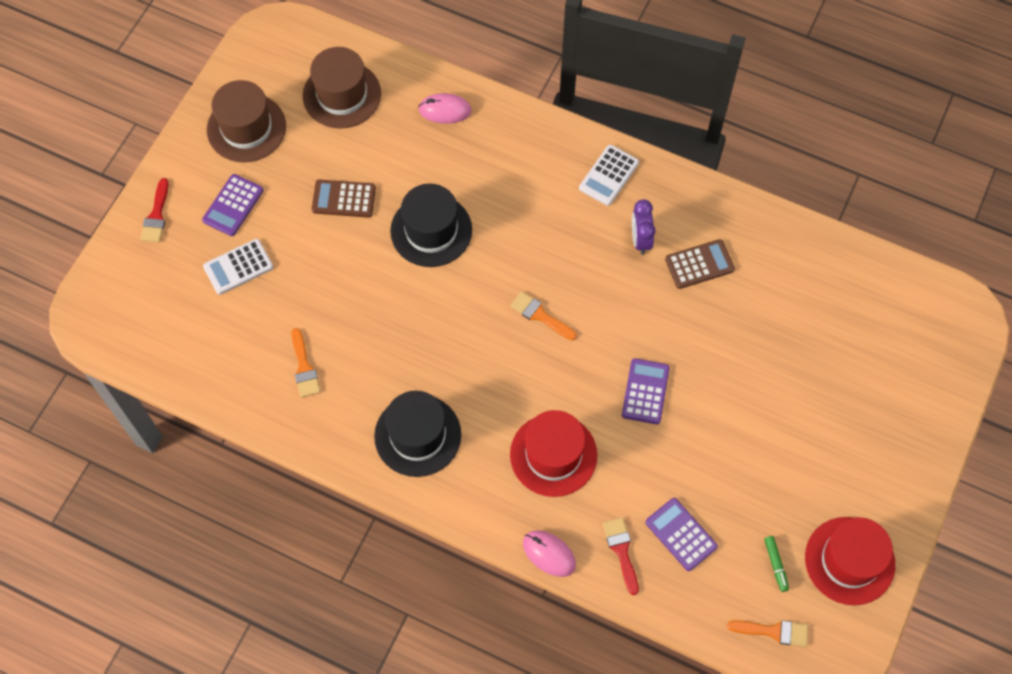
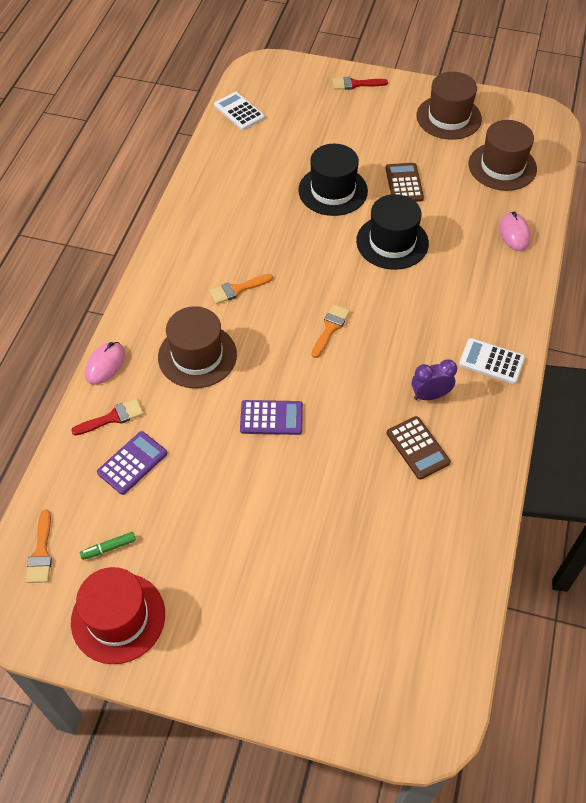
camera: 80 degrees right, 10 degrees down
(233, 205) = (377, 122): purple calculator -> none
(238, 267) = (324, 134): white calculator -> white calculator (239, 111)
(304, 368) = (247, 185): orange brush -> orange brush (237, 289)
(417, 435) = (201, 262): black hat -> black hat (333, 190)
(553, 455) = (197, 356): red hat -> brown hat

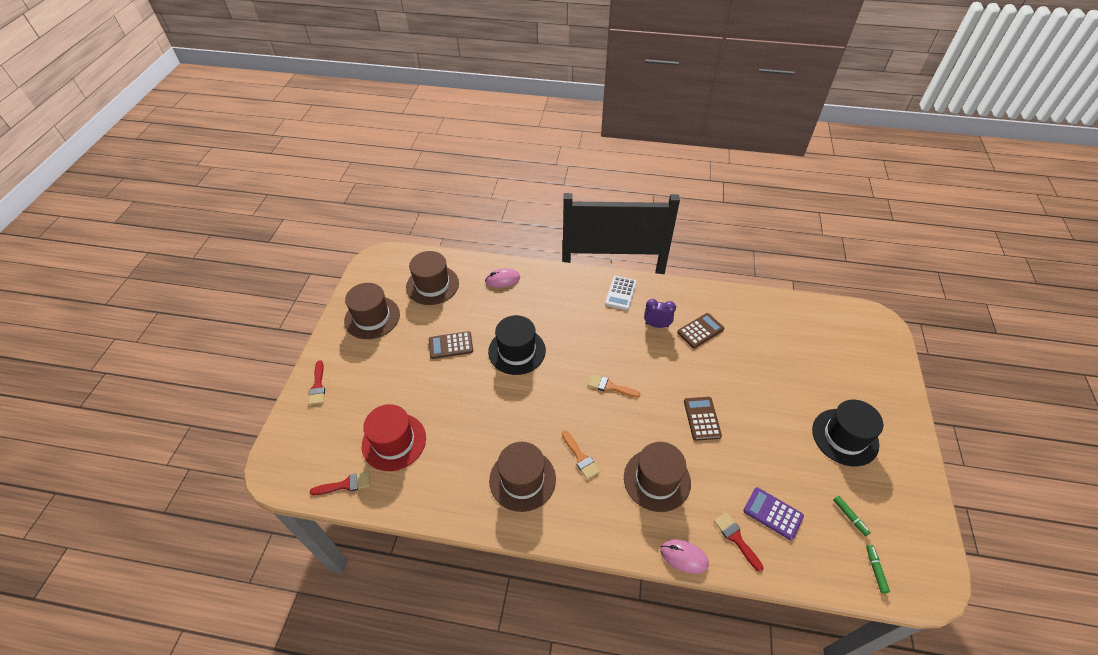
camera: 95 degrees left, 5 degrees down
(41, 552) = (875, 570): orange brush -> green marker
(118, 618) = (898, 499): red hat -> red hat (394, 441)
(220, 238) = (522, 479): none -> brown hat
(239, 111) = (345, 485): white calculator -> red brush
(271, 418) = (702, 418): purple calculator -> brown calculator
(333, 190) = (459, 395): black hat -> black hat (845, 437)
(430, 395) = (656, 325): purple clock -> purple clock turned 120 degrees clockwise

